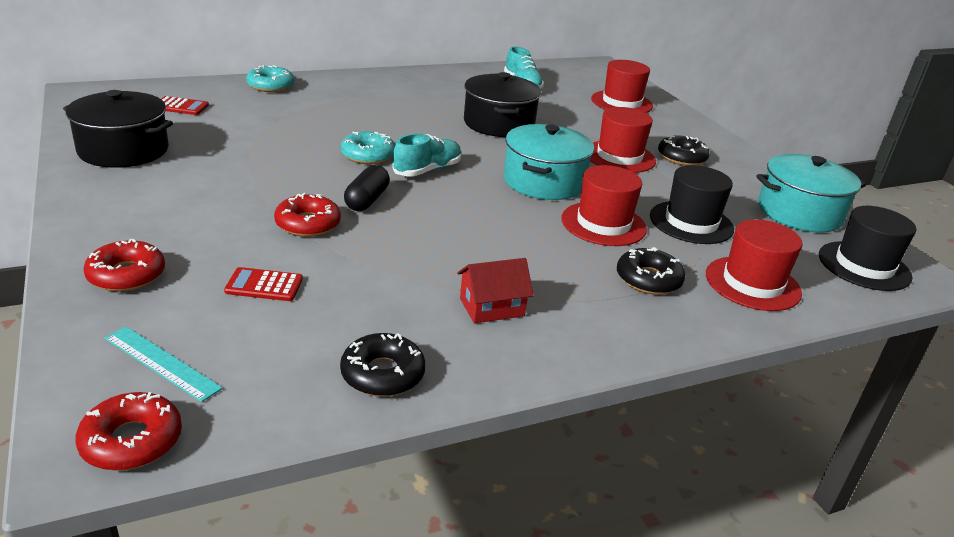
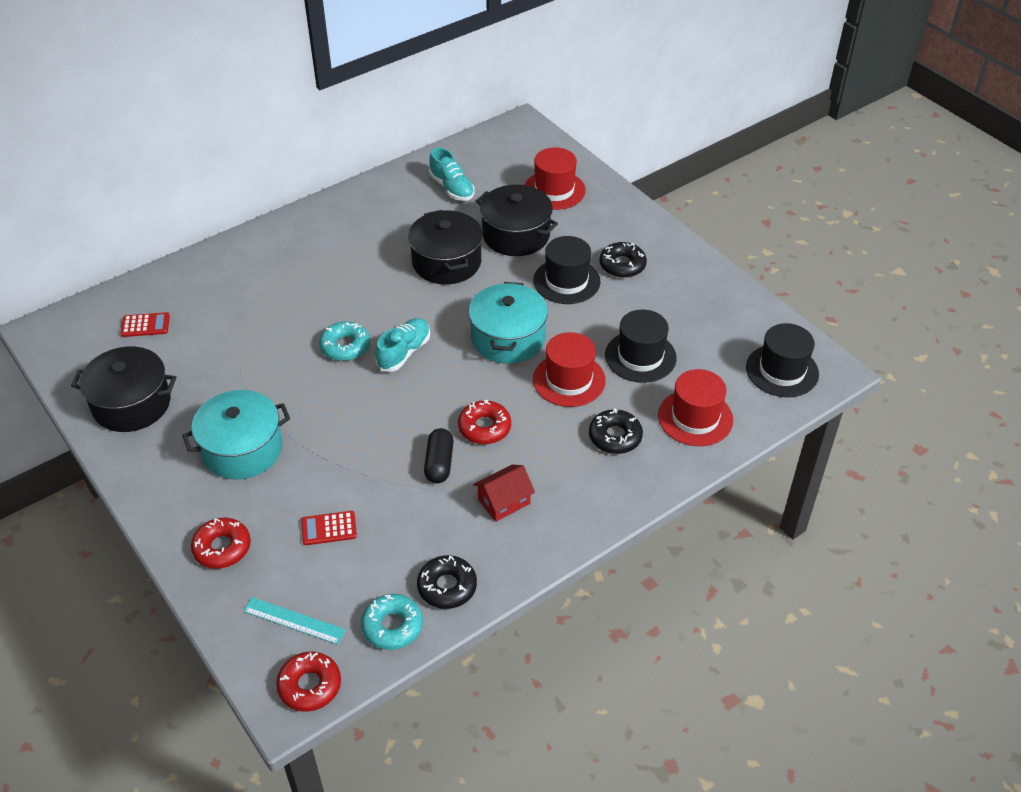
camera: 10 degrees left, 15 degrees up
(270, 86) = (211, 265): turquoise donut -> turquoise donut (392, 626)
(308, 224) = (331, 451): red donut -> red donut (484, 427)
(367, 200) = (367, 407): black capsule -> black capsule (439, 463)
(575, 120) = (516, 235): none -> black pot
(619, 157) = (566, 281): red hat -> black hat
(799, 213) = (730, 316): turquoise pot -> turquoise pot (242, 449)

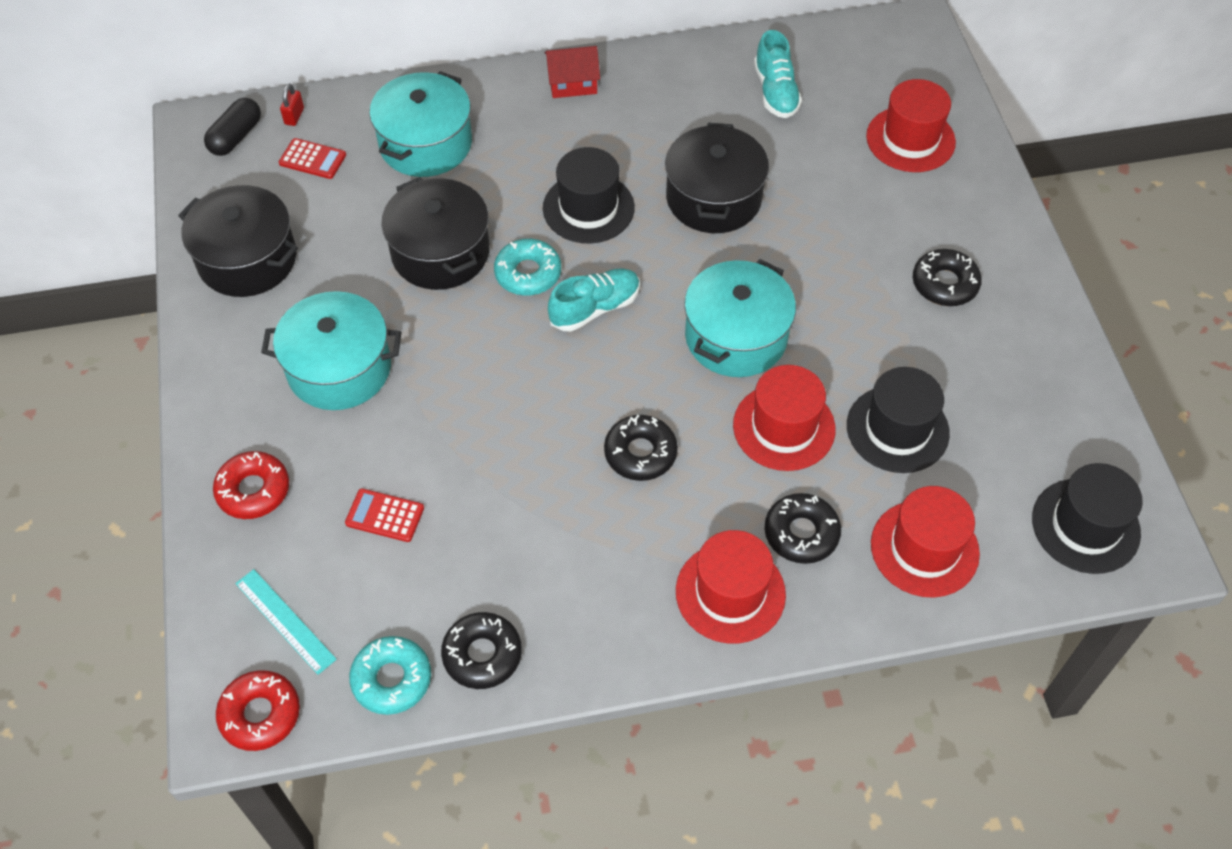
camera: 25 degrees right, 10 degrees up
(115, 302) = (294, 116): none -> red padlock
(225, 290) = (425, 144): none -> turquoise pot
(439, 463) = (559, 481): black capsule -> black capsule (236, 137)
(484, 427) = (640, 453): red donut -> black donut
(504, 501) = (611, 567): red house -> red house (572, 83)
(516, 235) = (824, 189): black pot -> black pot (440, 252)
(566, 281) = (856, 281): black hat -> black hat (588, 208)
(590, 487) = (730, 593): none -> red hat

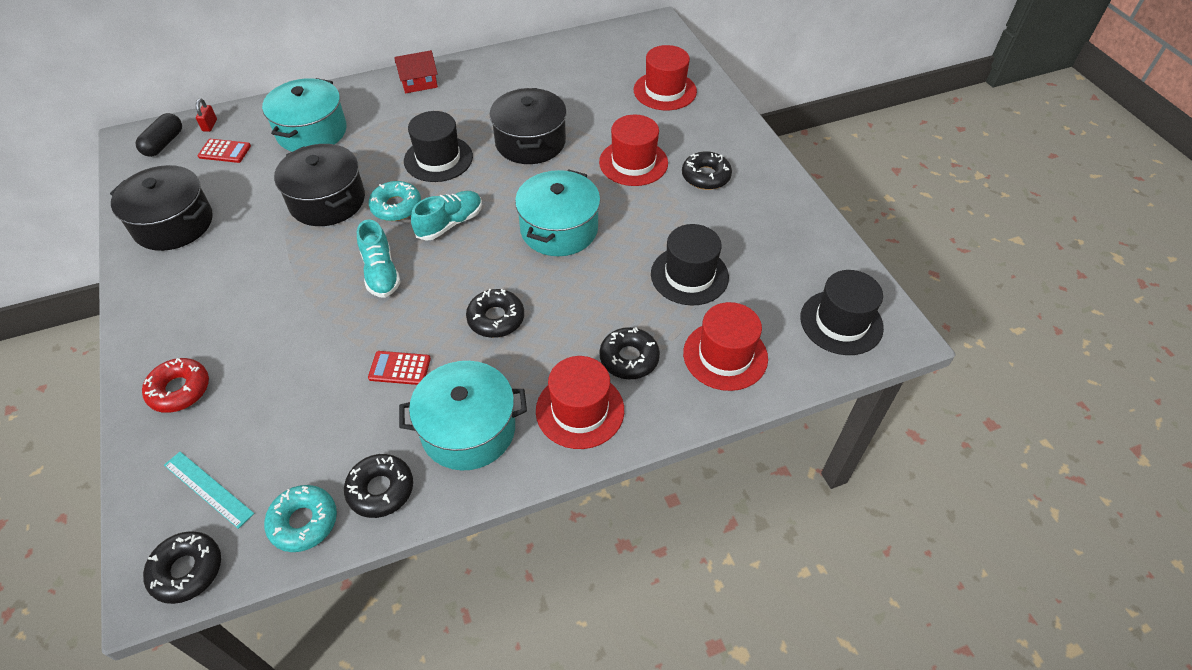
camera: 10 degrees left, 5 degrees down
(260, 714) = (187, 570): red donut -> black donut
(339, 368) = (250, 290): turquoise pot -> turquoise pot (468, 429)
(385, 515) = (292, 393): red calculator -> red calculator (400, 368)
(775, 92) = (565, 73): turquoise shoe -> turquoise shoe (381, 273)
(784, 427) = (604, 285): red hat -> red hat (633, 162)

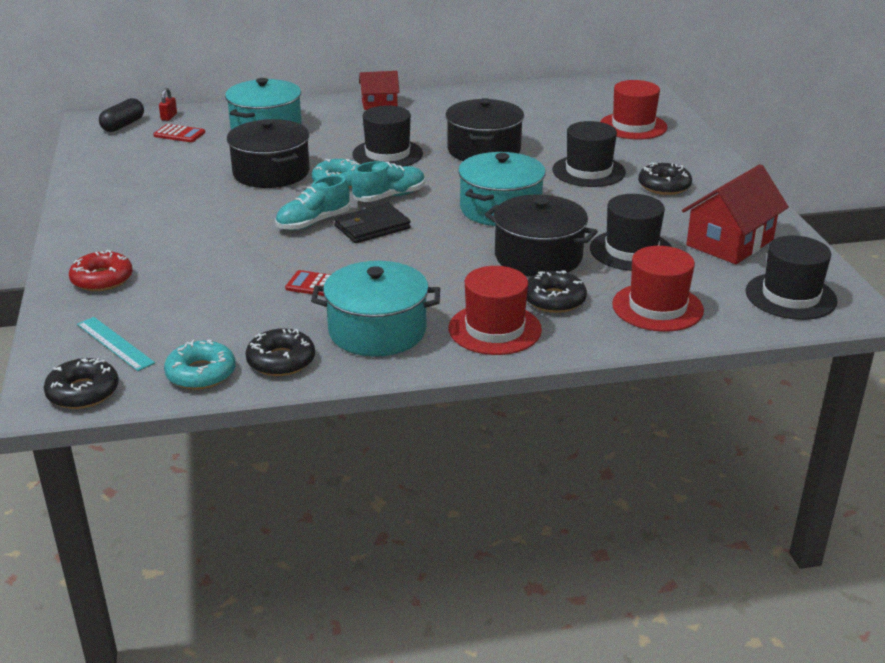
camera: 10 degrees right, 20 degrees down
(173, 224) = (120, 175): black pot -> black pot (538, 257)
(381, 273) = (313, 222): turquoise shoe -> turquoise shoe turned 60 degrees clockwise
(439, 272) = (372, 227): none -> black wallet
(496, 318) = (422, 262): black donut -> none
(633, 162) = (588, 171): red hat -> black hat
(776, 252) = (730, 242): none -> red house

